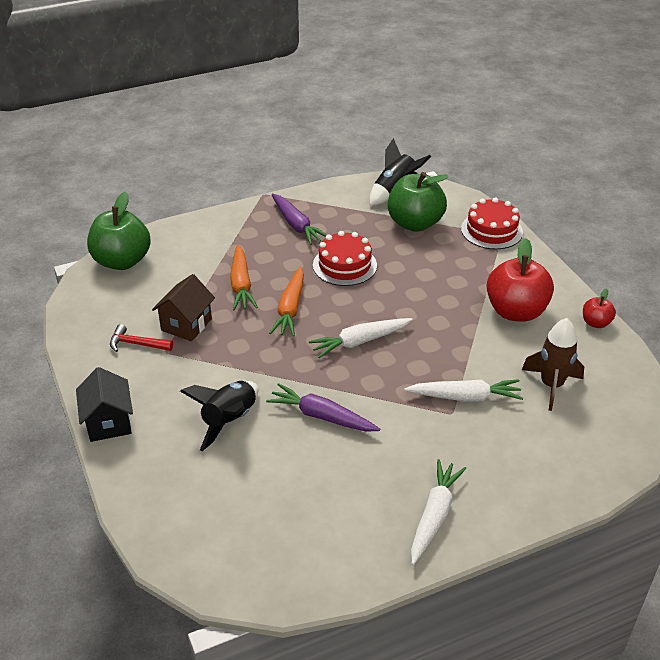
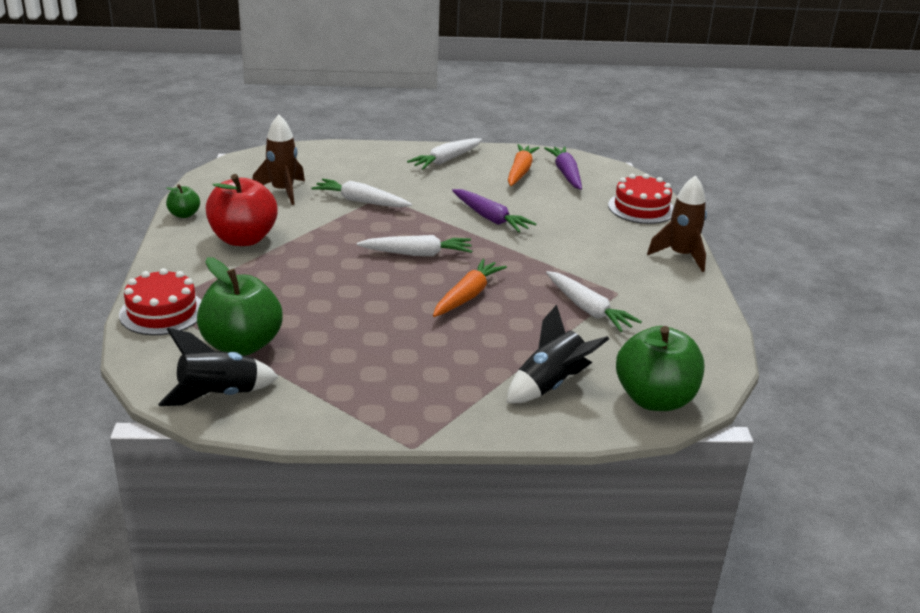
camera: 160 degrees left, 10 degrees down
(109, 422) = (681, 256): black house -> brown rocket
(137, 344) = (647, 305): red hammer -> none
(186, 324) = (588, 309): brown house -> white carrot
(229, 420) = (571, 233): black rocket -> black rocket (550, 385)
(241, 285) = (510, 332): orange carrot -> orange carrot (520, 171)
(296, 225) = (396, 384): purple carrot -> purple carrot (566, 174)
(344, 265) = (374, 321): red cake -> red cake (641, 208)
(595, 323) = (184, 214): red apple -> green apple

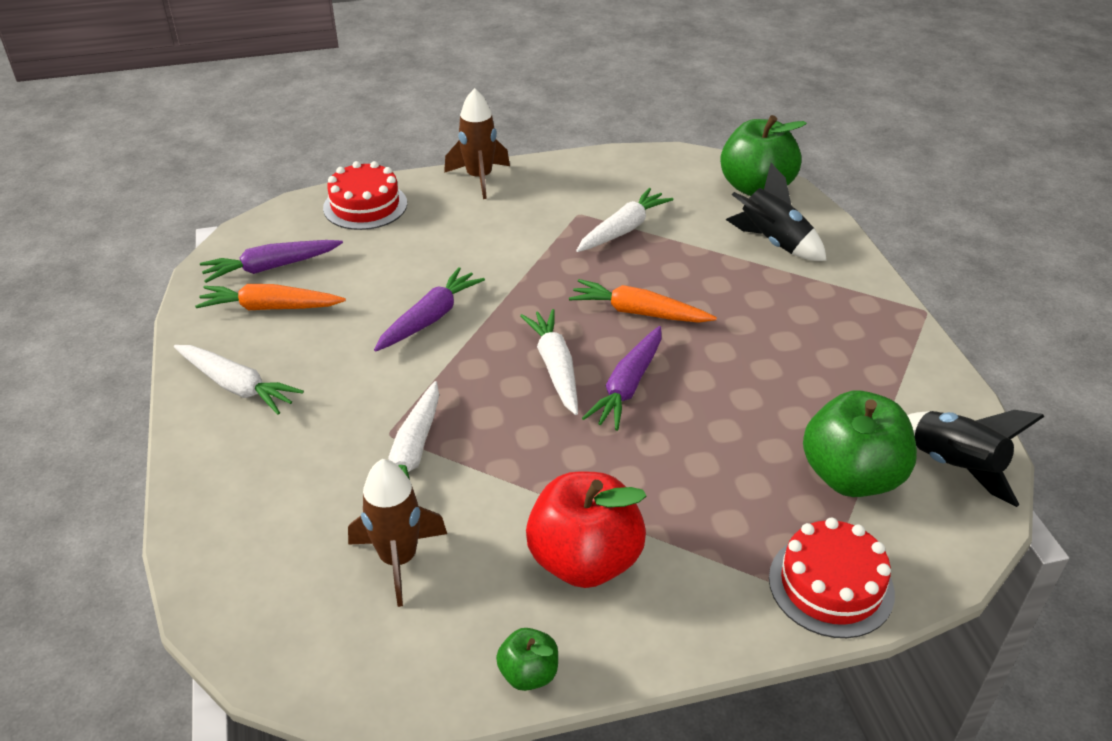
camera: 100 degrees left, 10 degrees up
(384, 277) = (627, 386): none -> purple carrot

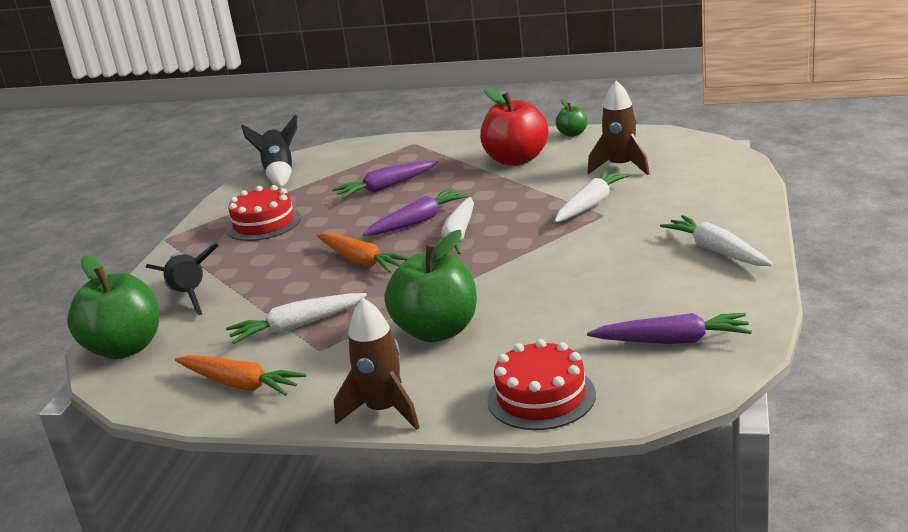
camera: 150 degrees left, 15 degrees down
(270, 308) = (679, 303): orange carrot -> orange carrot (240, 384)
(430, 318) = (532, 277): purple carrot -> purple carrot (386, 187)
(831, 585) = (402, 145): red cake -> red cake (264, 223)
(851, 476) = (338, 175): green apple -> green apple (437, 331)

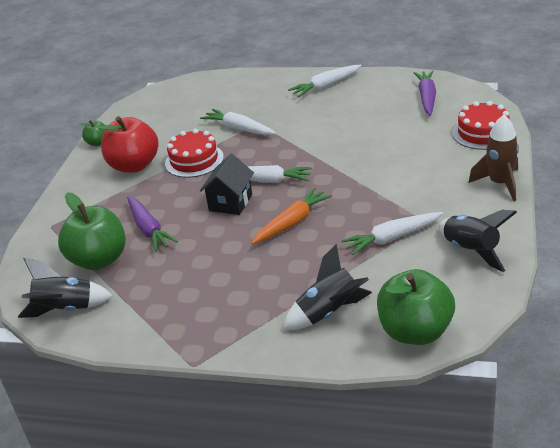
camera: 90 degrees left, 10 degrees up
(240, 384) = (471, 251): orange carrot -> black rocket
(264, 223) = (191, 295): red cake -> red cake (194, 160)
(297, 326) = (392, 238): white carrot -> white carrot turned 90 degrees clockwise
(418, 221) = (230, 202): purple carrot -> black house
(437, 331) = (406, 175): green apple -> green apple (99, 260)
(621, 167) = (180, 120): brown rocket -> none

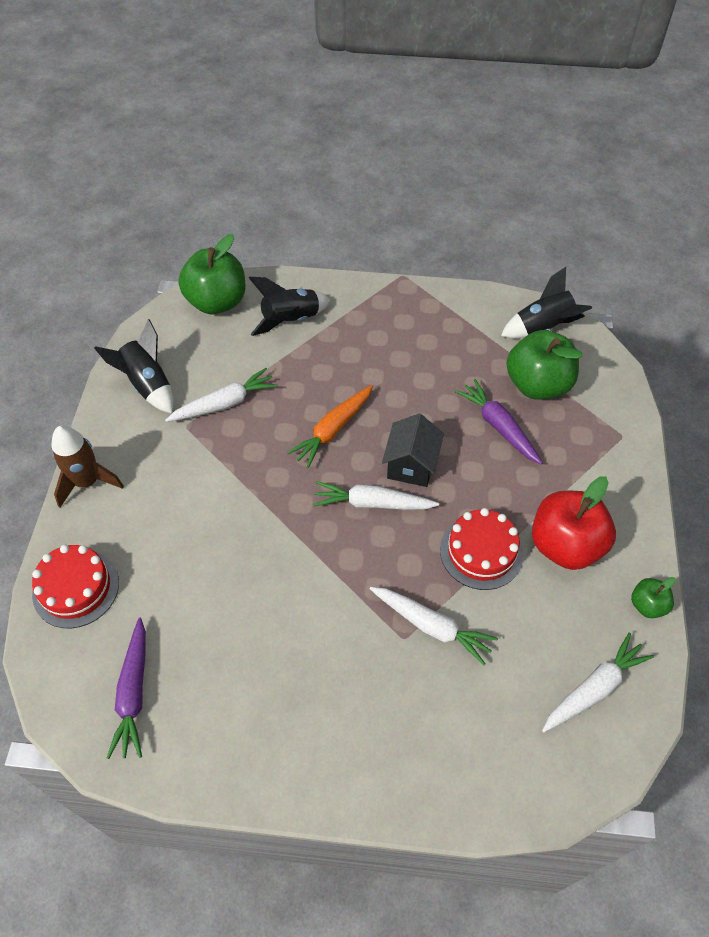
camera: 170 degrees right, 20 degrees up
(325, 86) = (299, 750): white carrot -> white carrot (594, 688)

